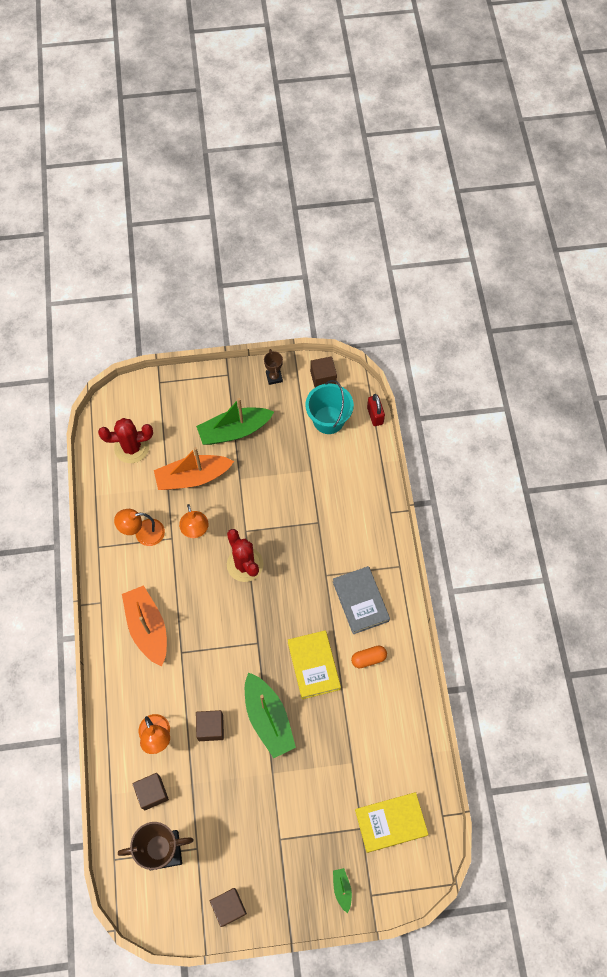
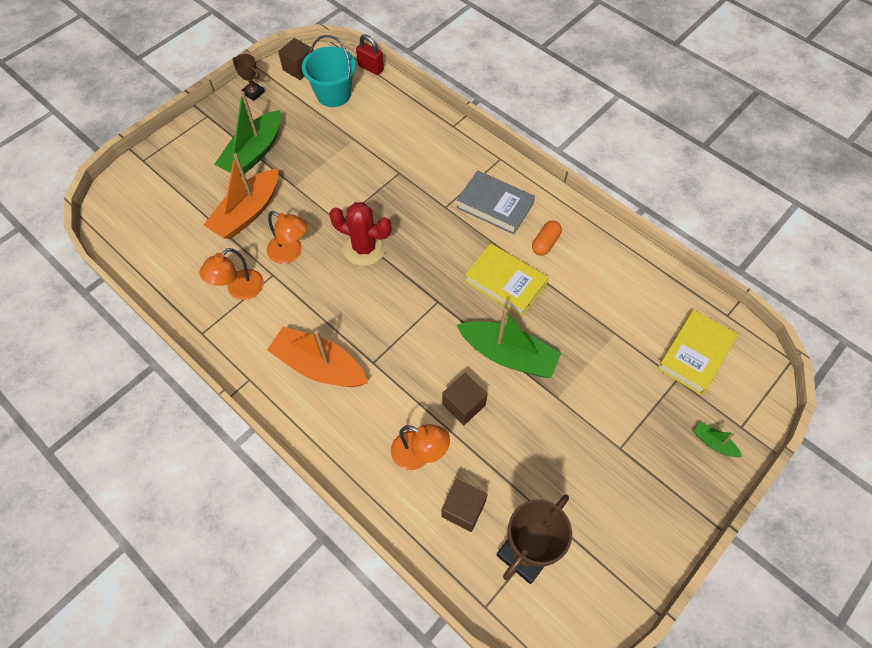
camera: 40 degrees left, 5 degrees down
(131, 447) = (161, 228): red cactus -> none
(229, 907) = (636, 549): brown cube -> none

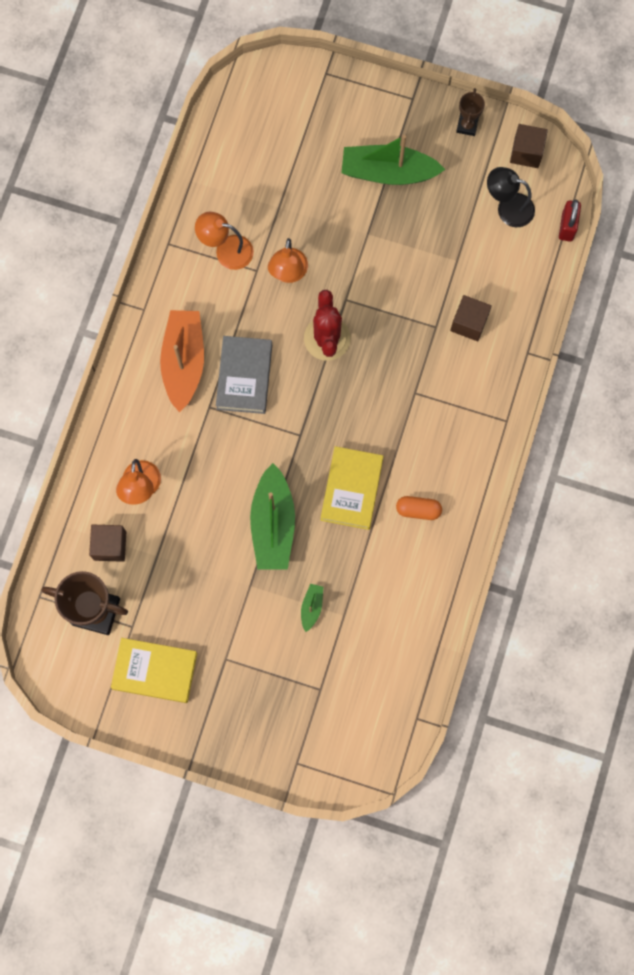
camera: 65 degrees right, 15 degrees up
(247, 213) = (313, 208): orange boat -> none
(333, 94) = (508, 208): turquoise bucket -> black lamp
(463, 405) = (204, 505): brown cube -> brown cube (469, 323)
(494, 206) = (440, 441): grey book -> grey book (244, 377)
(694, 354) = (355, 698): yellow book -> yellow book (155, 671)
(713, 443) = (268, 742): green boat -> green boat (311, 607)

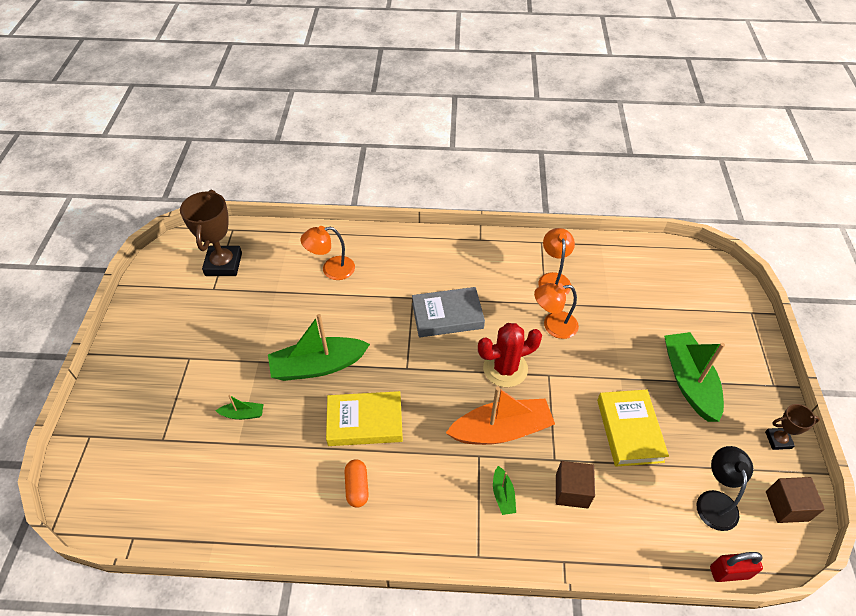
camera: 75 degrees right, 25 degrees down
(110, 546) = (279, 261): brown cube -> none
(155, 671) = (176, 311): yellow book -> yellow book (629, 430)
(184, 362) = (445, 273): orange boat -> orange boat (501, 430)
(458, 383) = (503, 495): none -> green boat

